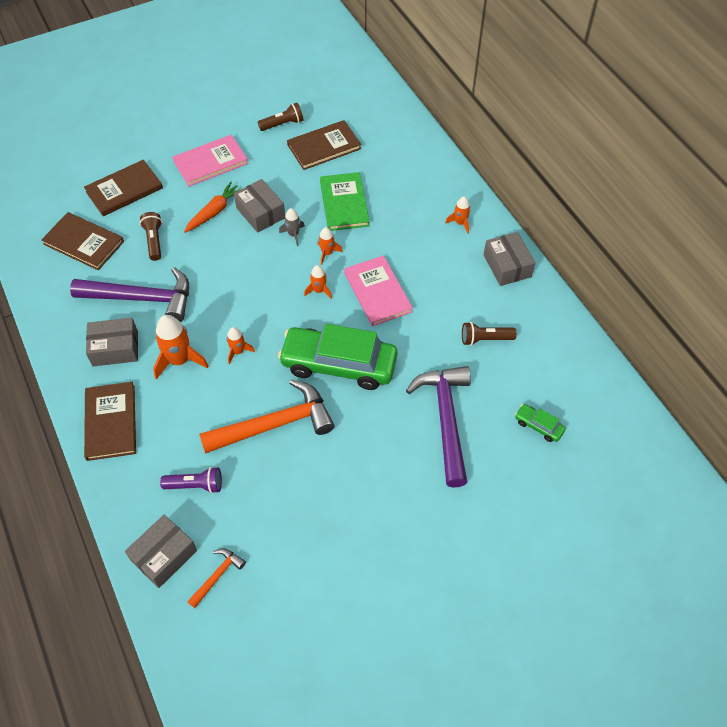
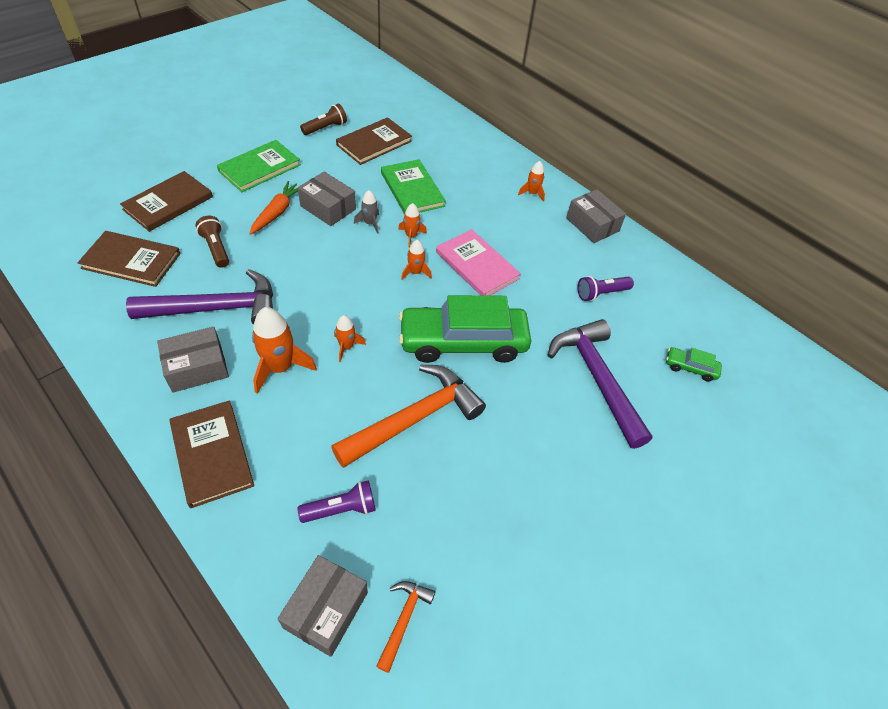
camera: 20 degrees left, 5 degrees down
(210, 162) = (259, 168): pink book -> green book
(485, 339) = (601, 293): brown flashlight -> purple flashlight

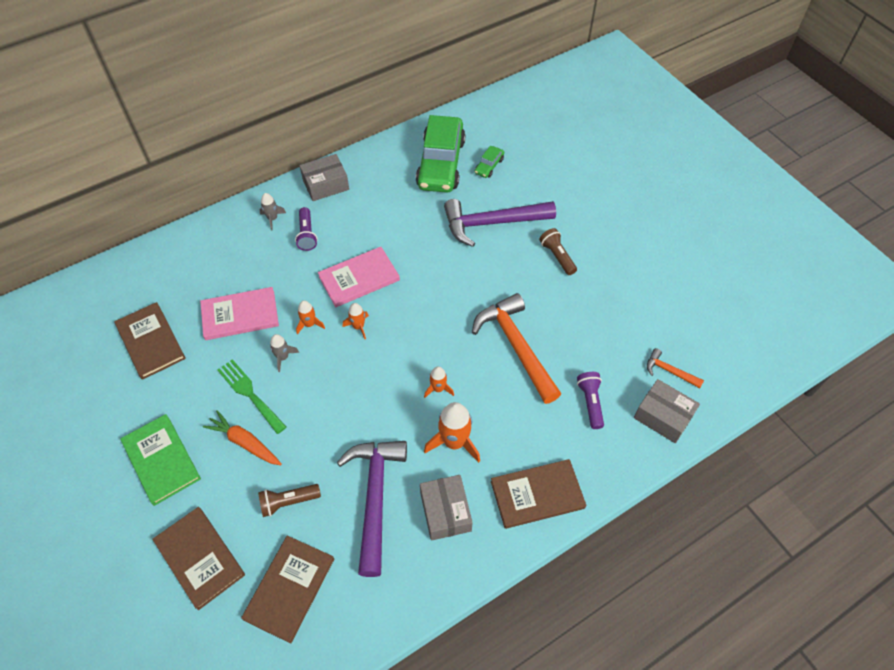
camera: 75 degrees left, 5 degrees up
(325, 128) = (105, 388): brown flashlight -> brown flashlight (557, 256)
(328, 208) = (249, 393): grey box -> green fork
(412, 189) = (240, 315): green book -> pink book
(463, 342) = (445, 302): green car -> green car (441, 163)
(532, 193) = (272, 219): orange rocket -> grey rocket
(601, 293) = (408, 199): purple flashlight -> purple flashlight (307, 235)

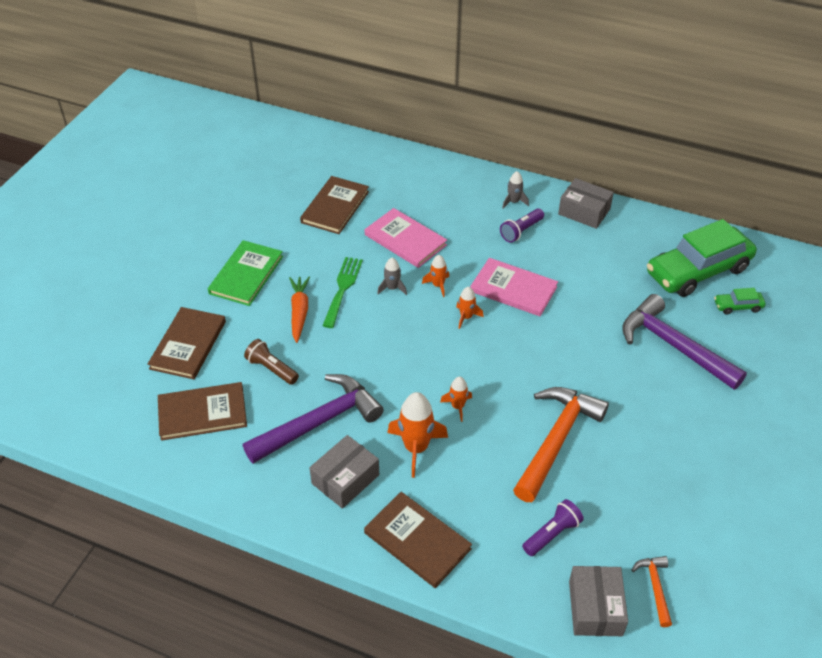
camera: 55 degrees right, 10 degrees down
(557, 256) = (692, 417): brown flashlight -> none

